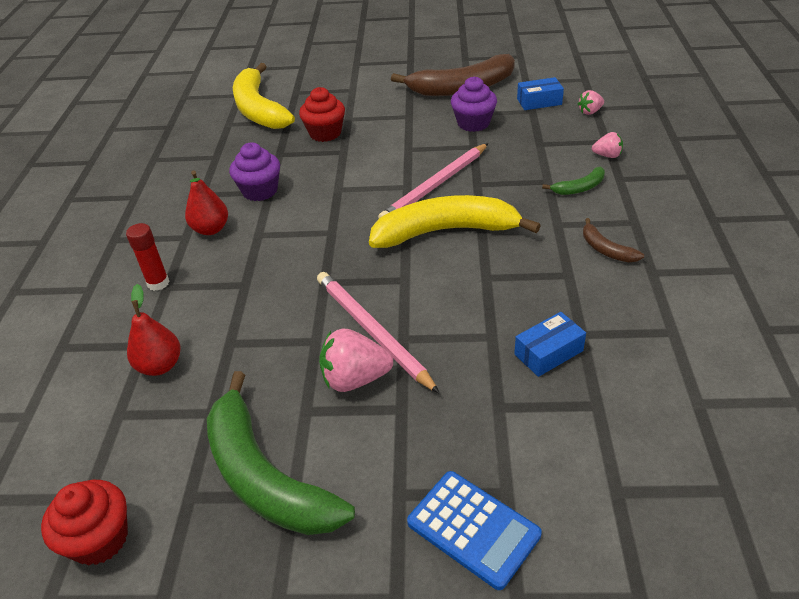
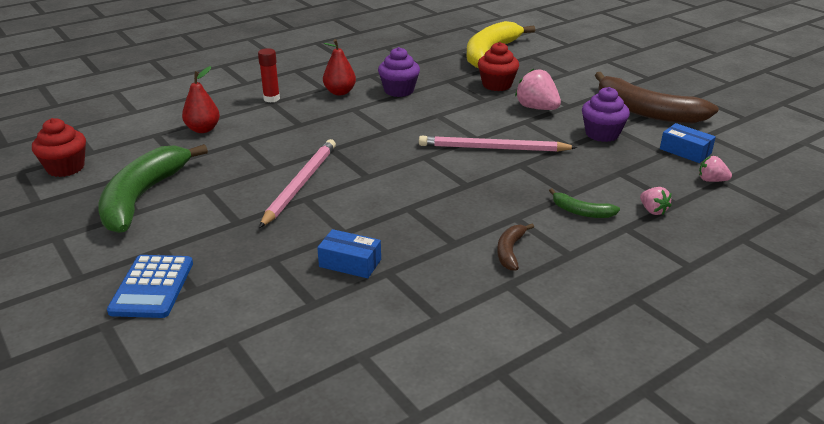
camera: 50 degrees right, 10 degrees down
(355, 379) = (249, 195): pink strawberry -> pink strawberry (537, 108)
(445, 231) = (442, 172): yellow banana -> none

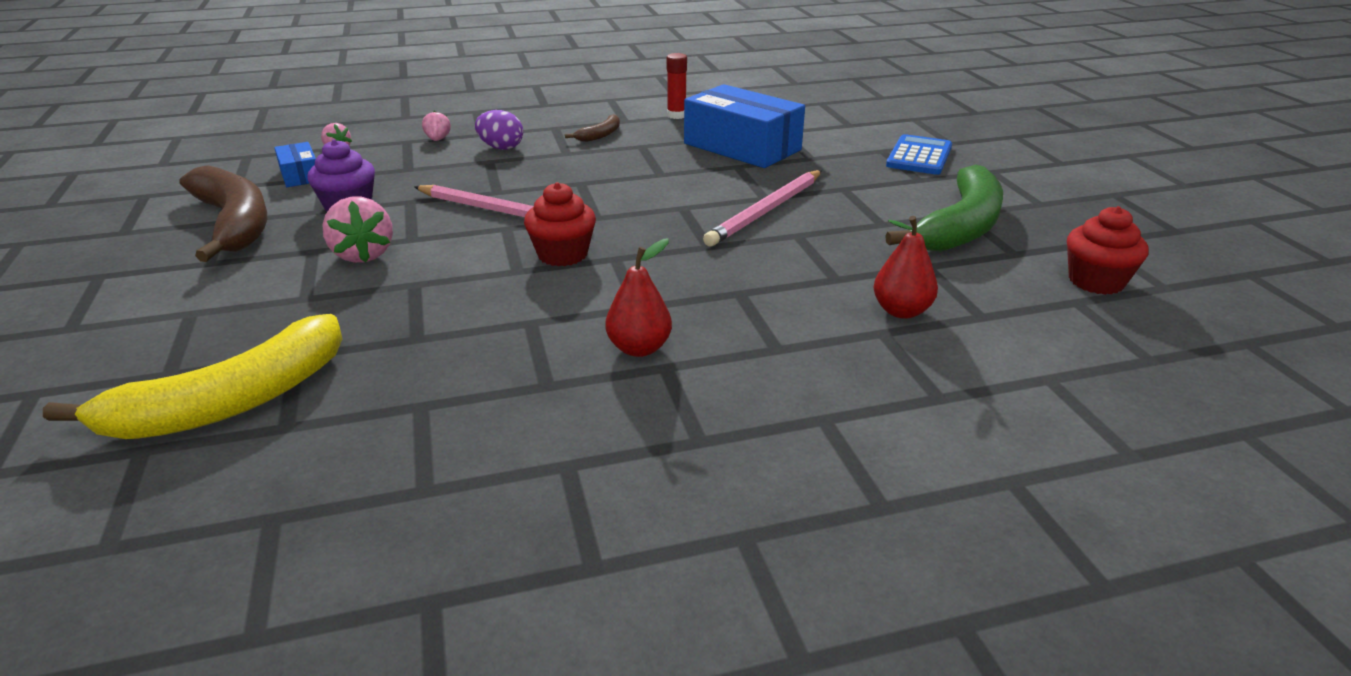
camera: 160 degrees left, 0 degrees up
(271, 99) = (775, 357): red glue stick -> red glue stick (676, 115)
(350, 263) = (742, 147): blue box -> blue box, size x2.07
(399, 90) = (530, 330): purple cupcake -> none
(497, 85) = (352, 309): red cupcake -> red cupcake (562, 254)
(581, 212) = (501, 147): green banana -> purple egg

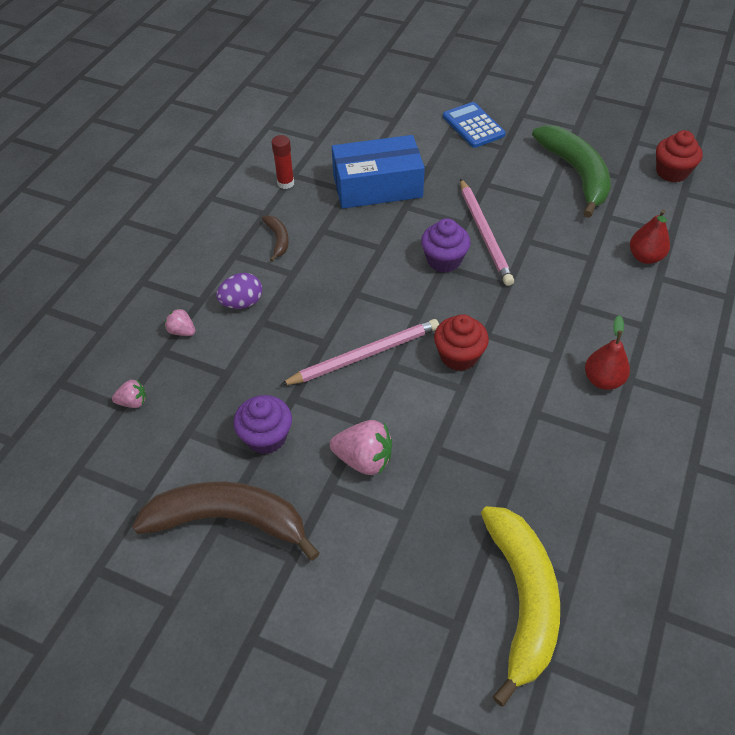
camera: 50 degrees left, 20 degrees up
(300, 175) = (166, 445): blue box -> none
(691, 205) = (444, 260): none -> purple cupcake

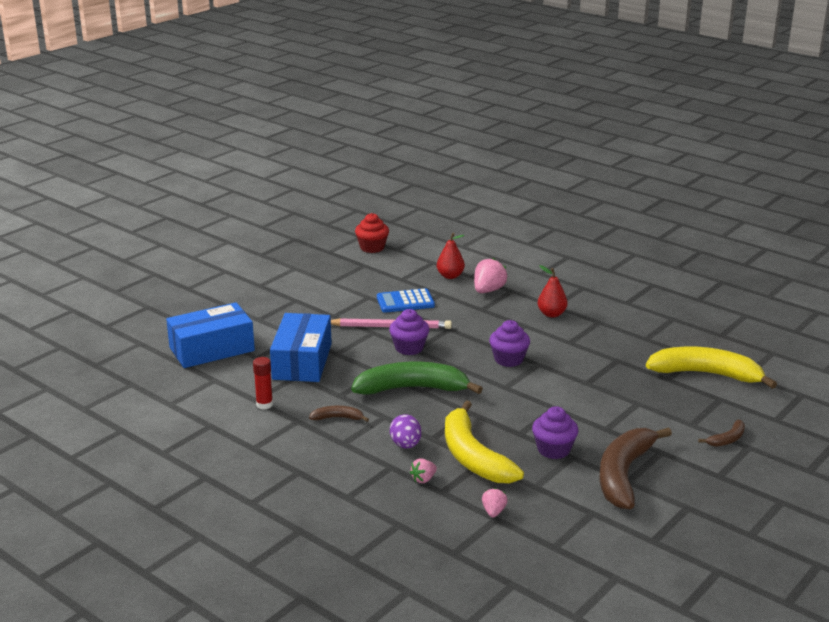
camera: 75 degrees left, 25 degrees down
(233, 364) = (473, 457): none -> yellow banana
(346, 643) = (727, 439): none -> brown banana
(364, 355) = (490, 396): pink pencil -> none
(364, 459) = (587, 411): pink strawberry -> pink strawberry (488, 290)
(374, 121) = (212, 349): none -> blue box
(459, 356) = (508, 359): red cupcake -> purple cupcake
(473, 126) = (257, 307): blue calculator -> blue calculator (405, 302)
(576, 174) = (348, 280): green banana -> green banana (412, 388)

